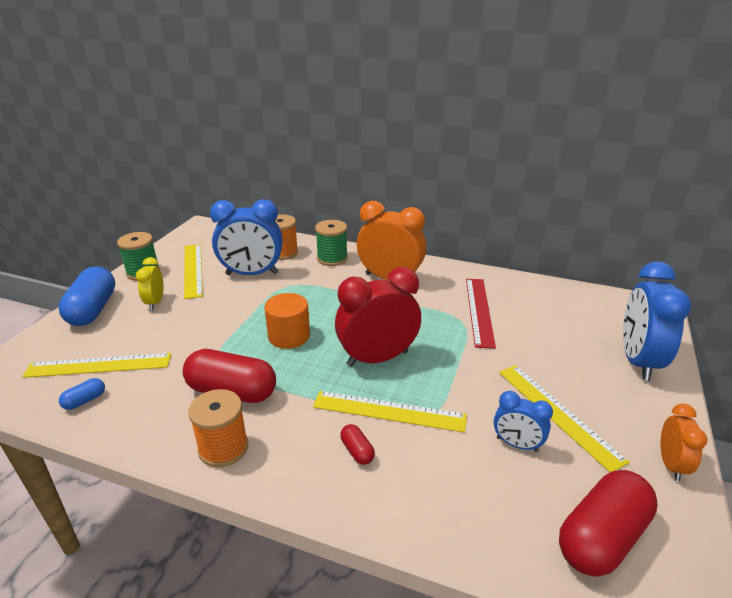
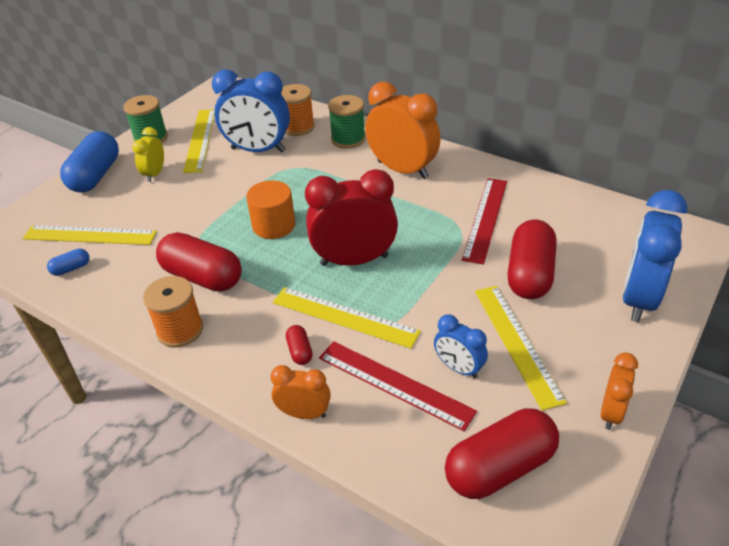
camera: 15 degrees right, 10 degrees up
(385, 515) = (304, 413): none -> orange clock
(464, 469) = (394, 384): none -> red ruler
(538, 352) = (529, 274): none -> red capsule

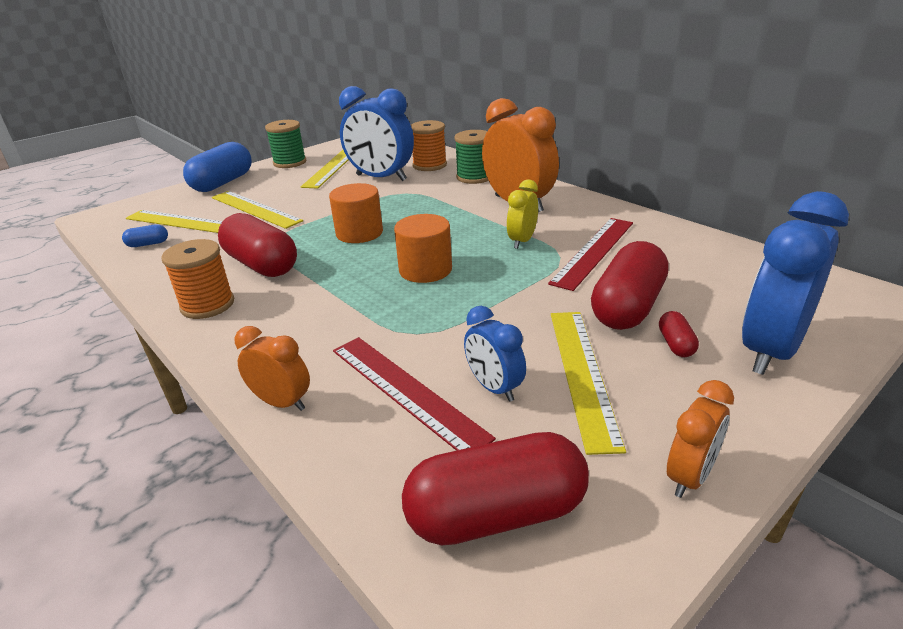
camera: 15 degrees right, 10 degrees down
(155, 174) = (275, 186): yellow clock -> yellow clock (522, 241)
(300, 351) = (316, 341): red capsule -> red capsule (676, 344)
(344, 317) = (385, 317): yellow ruler -> yellow ruler (255, 209)
(354, 260) = (425, 270): red clock -> orange cylinder

